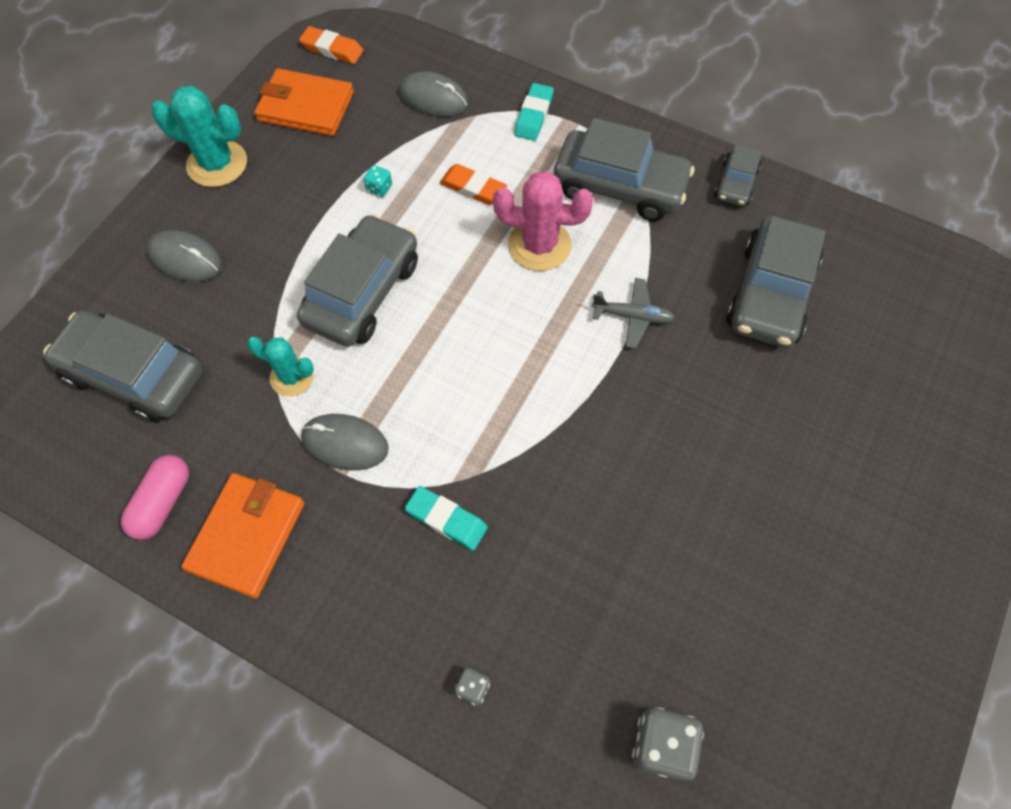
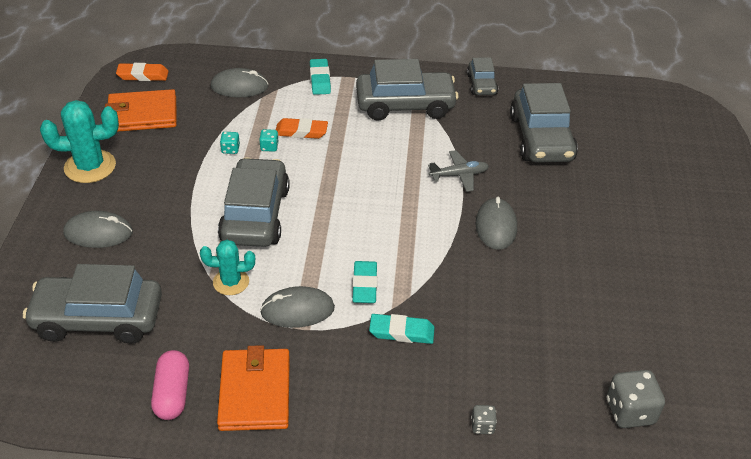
camera: 25 degrees left, 20 degrees down
(425, 199) = (269, 147): none -> turquoise dice
(437, 437) = (364, 285): none -> turquoise eraser
(539, 245) = (369, 152): pink cactus -> none
(638, 409) = (496, 226): none -> grey mouse

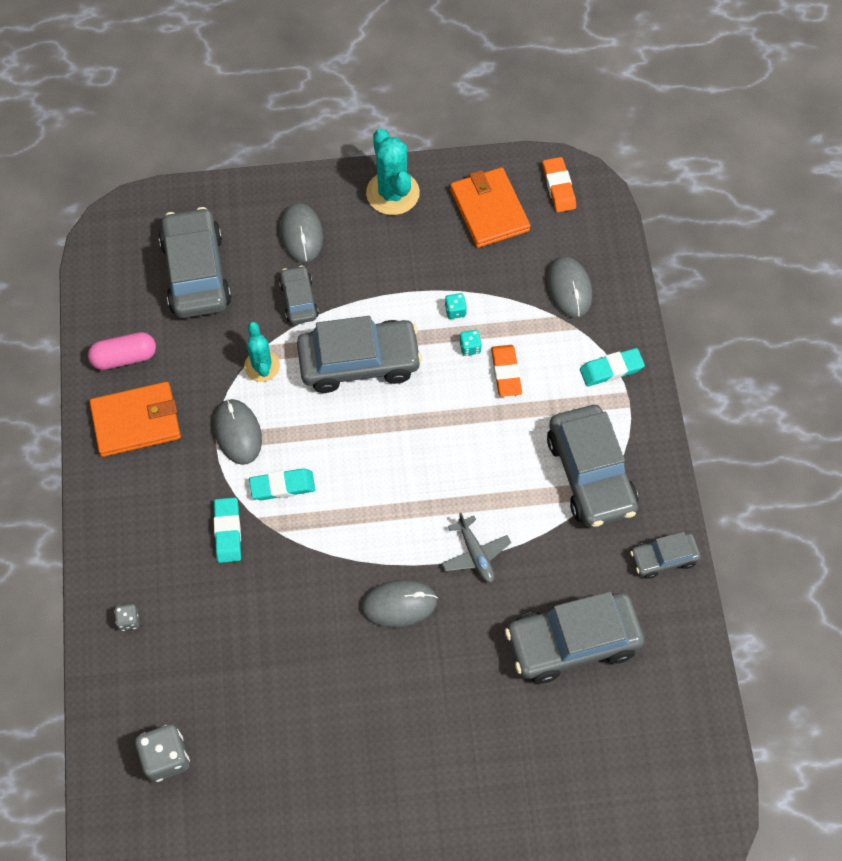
camera: 80 degrees right, 20 degrees up
(170, 245) = (299, 300): none -> grey car

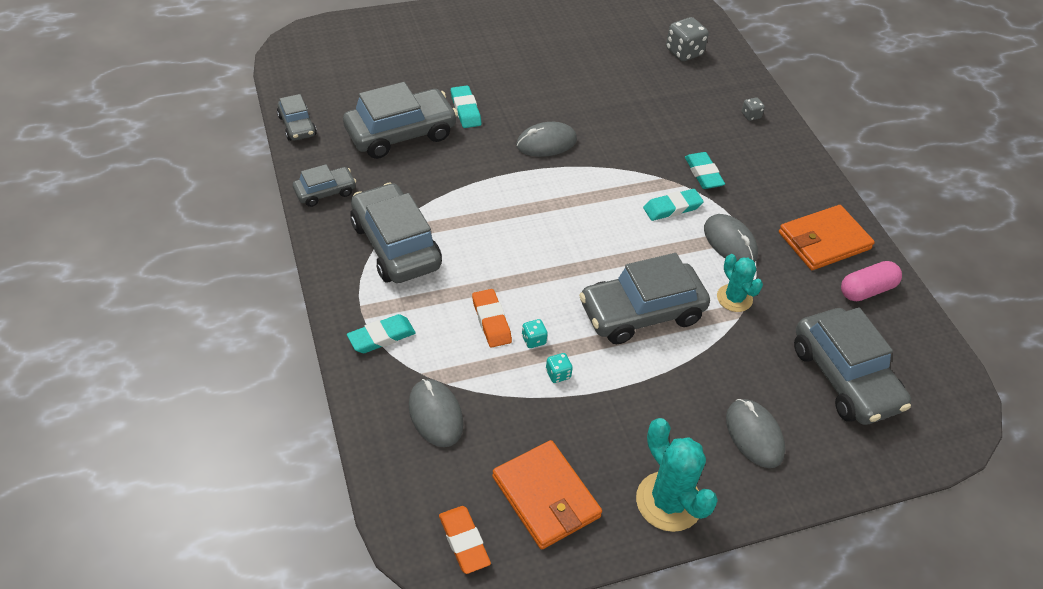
camera: 165 degrees right, 15 degrees down
(299, 300) = (726, 364): grey car -> grey car (297, 126)
(475, 554) = (491, 179): grey plane -> none
(488, 675) = (465, 110): none -> turquoise eraser

